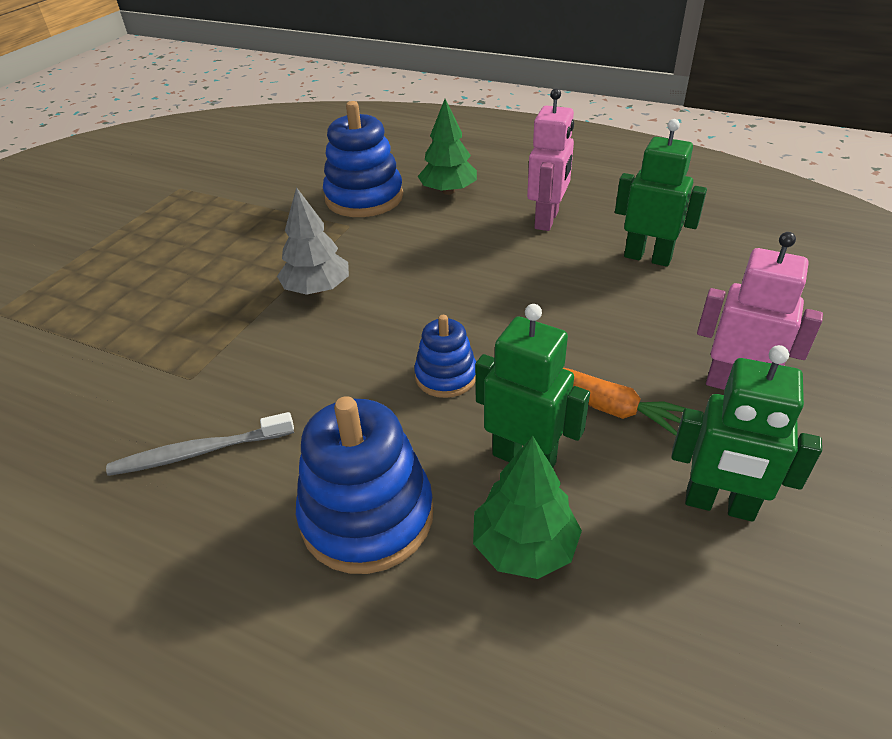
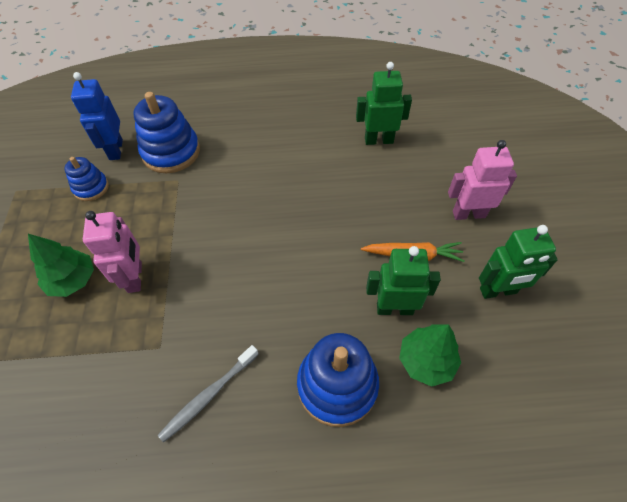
camera: 30 degrees left, 15 degrees up
(306, 180) = (115, 150): none -> blue robot
(317, 289) = (193, 242): grey tree -> none
(446, 376) = (319, 273): blue stacking toy -> blue stacking toy (91, 188)
(448, 191) = (226, 127): green tree -> green tree (73, 280)
(547, 220) = (304, 130): pink robot -> pink robot (135, 277)

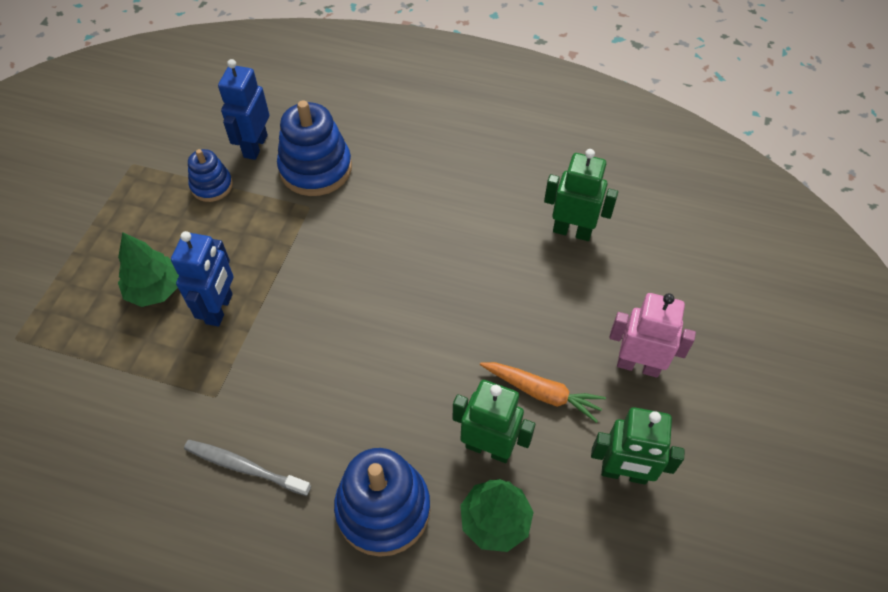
camera: 20 degrees right, 0 degrees up
(135, 277) = (220, 309): pink robot -> blue robot
(208, 395) = (244, 467): grey toothbrush -> grey toothbrush turned 45 degrees clockwise

